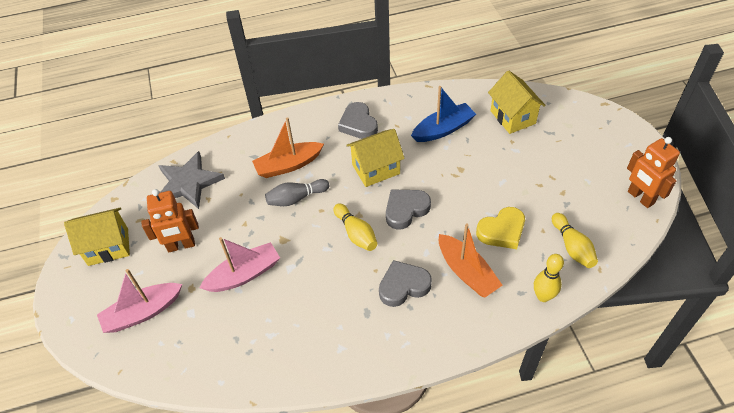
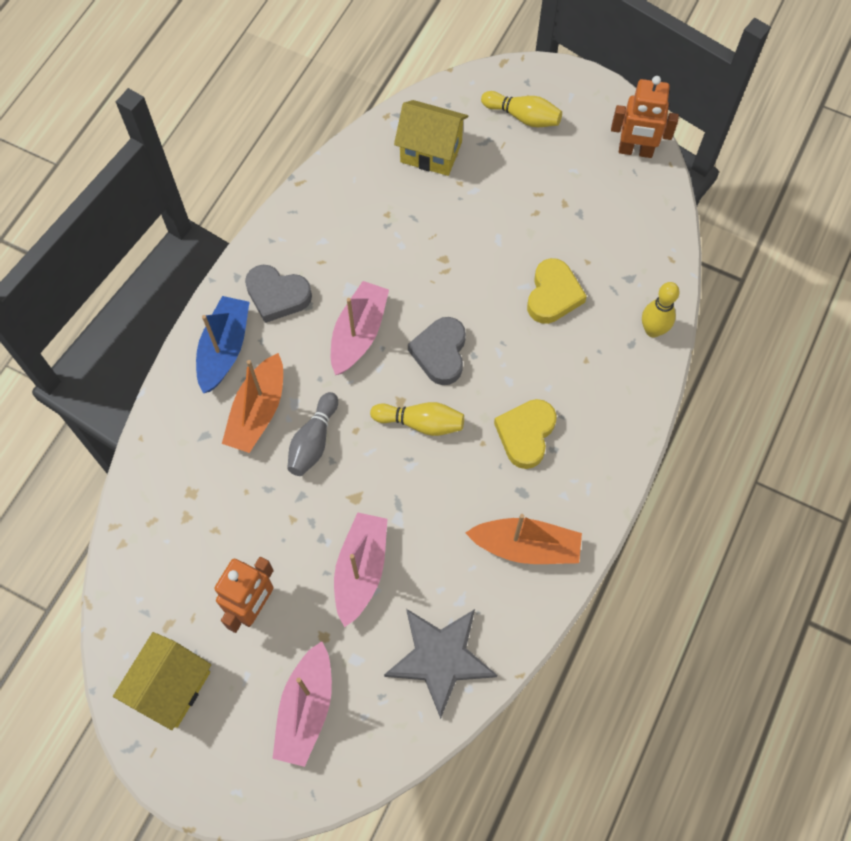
camera: 50 degrees left, 15 degrees up
(188, 183) = (167, 534): grey star -> grey star (440, 658)
(376, 169) = (359, 333): yellow house -> pink boat
(403, 286) = (526, 434): grey heart -> yellow heart
(443, 129) = (376, 225): blue boat -> blue boat (224, 349)
(467, 272) = (566, 367): orange boat -> orange boat (526, 546)
(572, 247) = (628, 256): yellow bowling pin -> yellow bowling pin (523, 117)

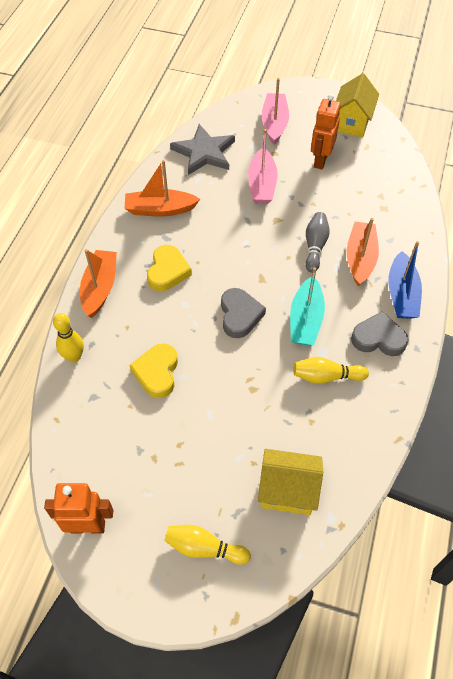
camera: 170 degrees right, 10 degrees down
(359, 333) = (305, 320): pink boat -> turquoise boat
(421, 423) = (243, 268): yellow bowling pin -> yellow bowling pin (326, 376)
(620, 422) = (100, 288): none -> orange boat

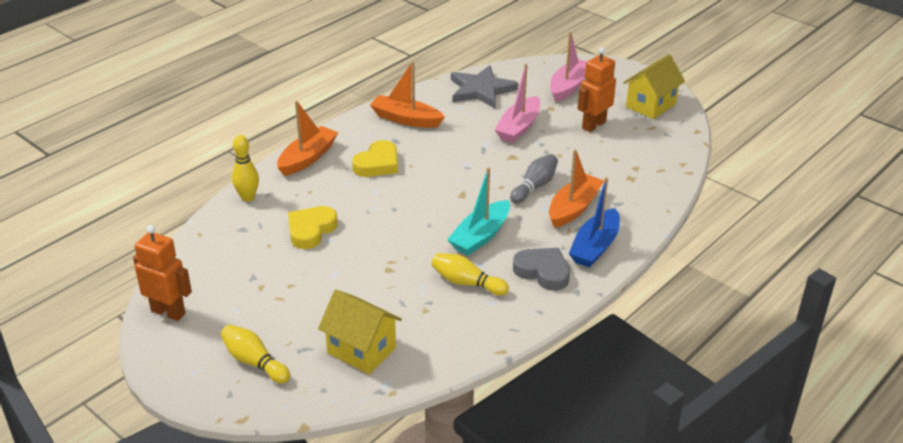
camera: 25 degrees right, 20 degrees down
(240, 315) = (419, 214): grey heart -> none

